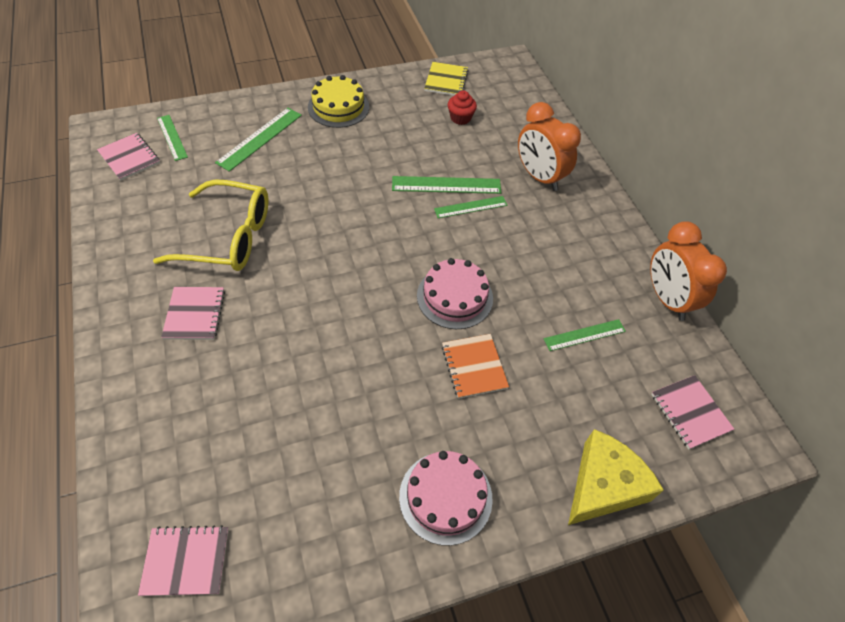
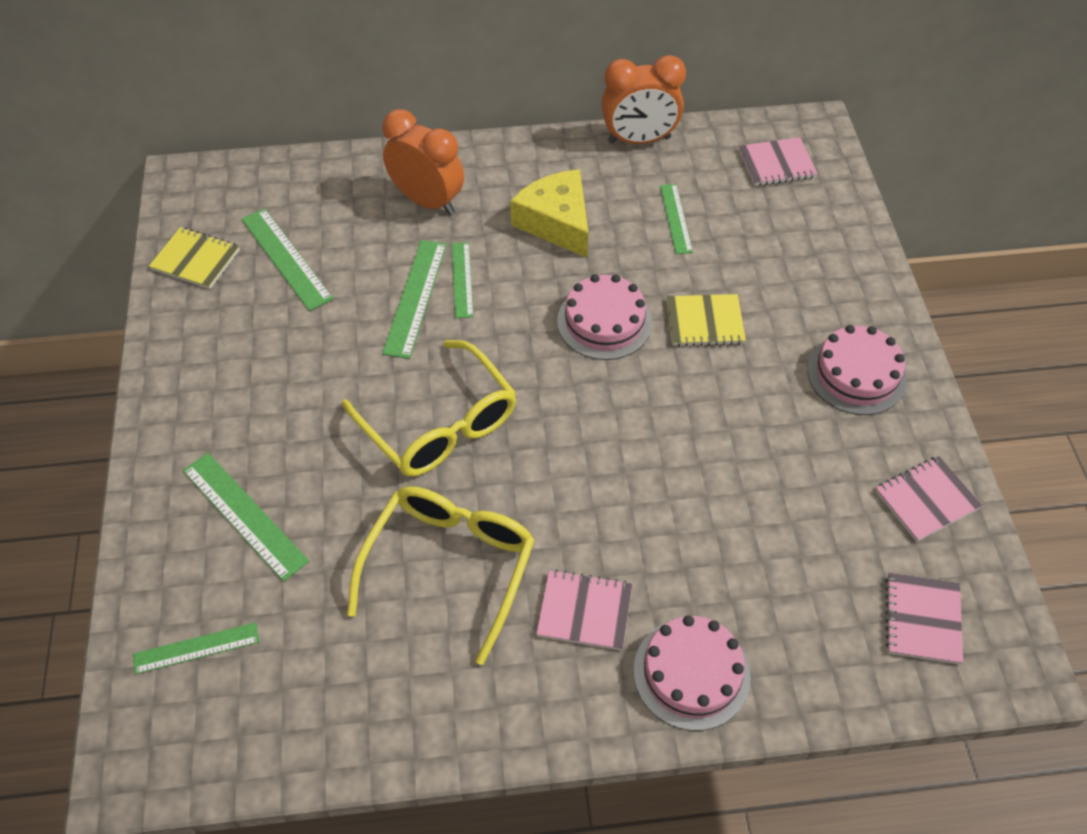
camera: 75 degrees left, 0 degrees up
(129, 158) = (228, 716): pink notebook -> pink notebook (926, 500)
(143, 385) = (691, 673): none -> pink cake
(338, 107) = (206, 402): yellow cake -> none
(340, 214) = (439, 424): none -> yellow glasses
(460, 118) = (286, 258): red cupcake -> green ruler
(474, 367) = (705, 322): orange notebook -> yellow notebook
(539, 177) = (427, 201): orange clock -> orange clock turned 120 degrees counterclockwise
(603, 486) = (849, 248): yellow cheese -> yellow cheese (556, 223)

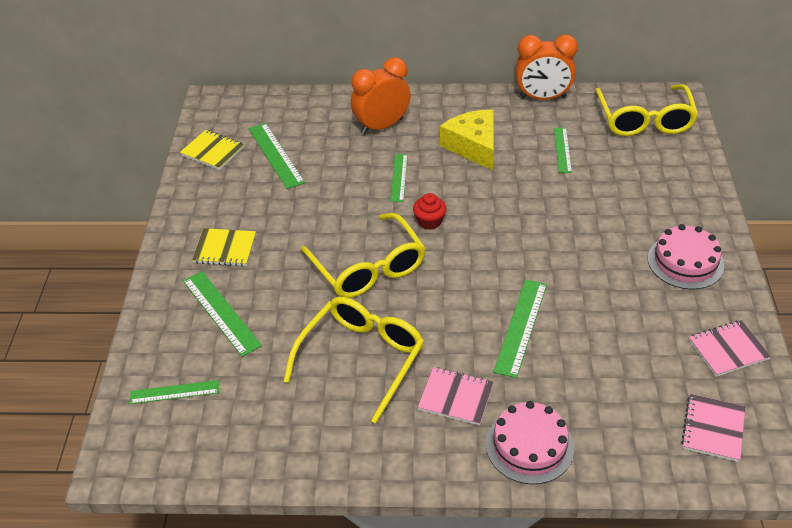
camera: 10 degrees right, 10 degrees down
(415, 297) = (363, 186): green ruler -> green ruler (520, 327)
(427, 201) = (381, 126): orange clock -> orange clock turned 75 degrees counterclockwise
(513, 344) = (429, 221): none -> red cupcake
(604, 322) = (499, 212): pink cake -> none
(705, 322) = (574, 218): yellow notebook -> yellow notebook (225, 249)
(776, 164) = (644, 120): pink notebook -> yellow glasses

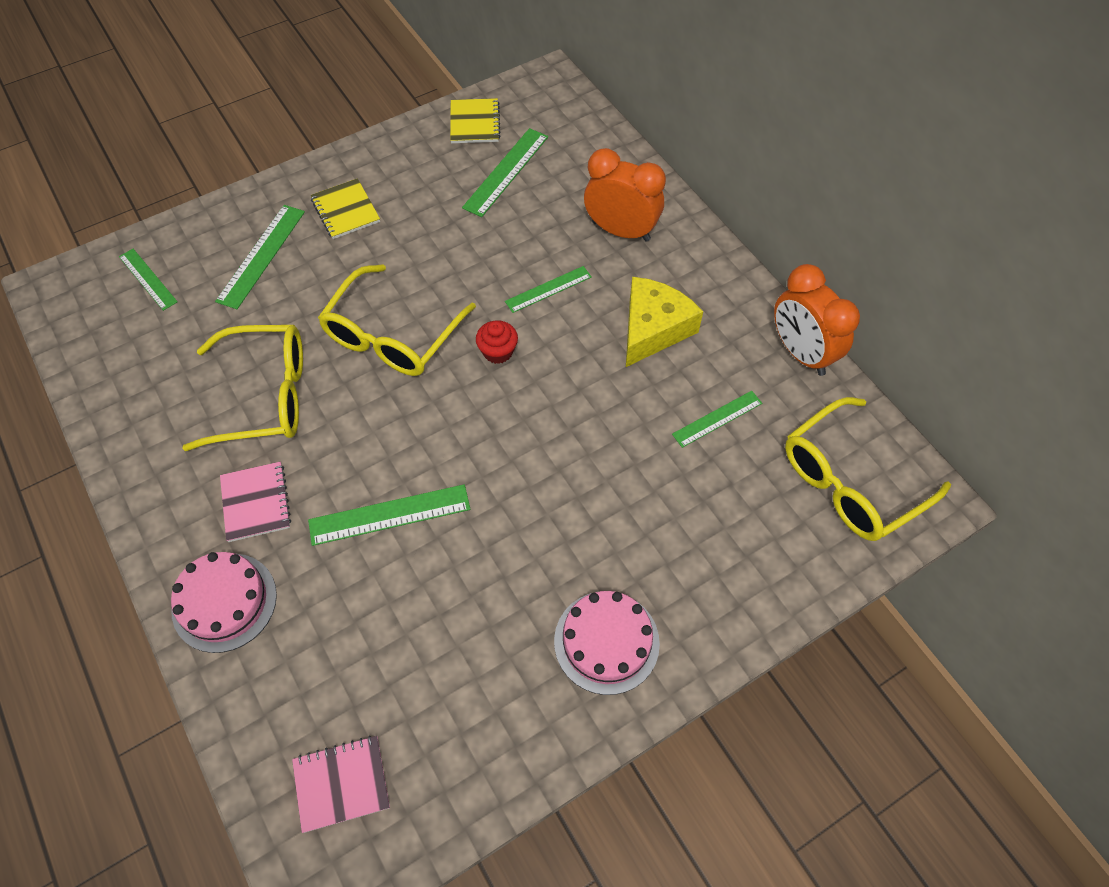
camera: 55 degrees right, 15 degrees up
(728, 349) = (481, 752): pink notebook -> none

